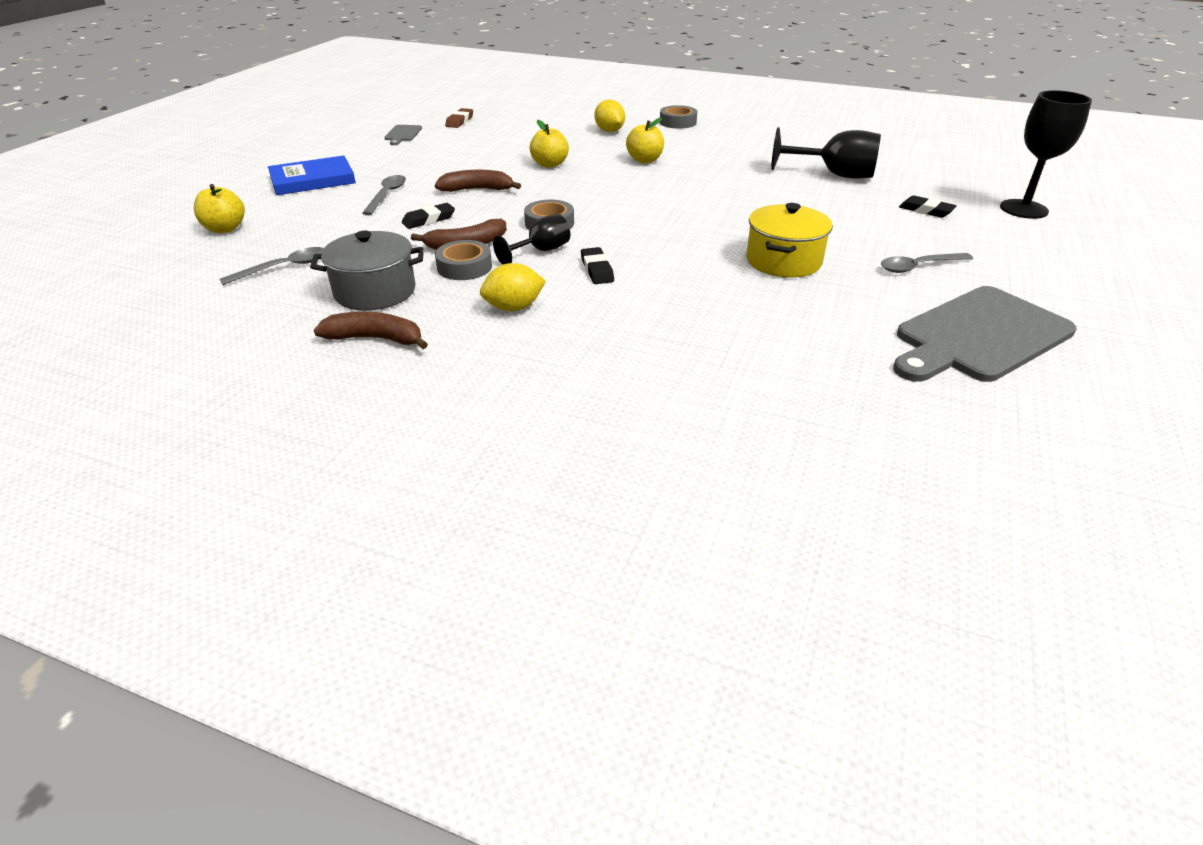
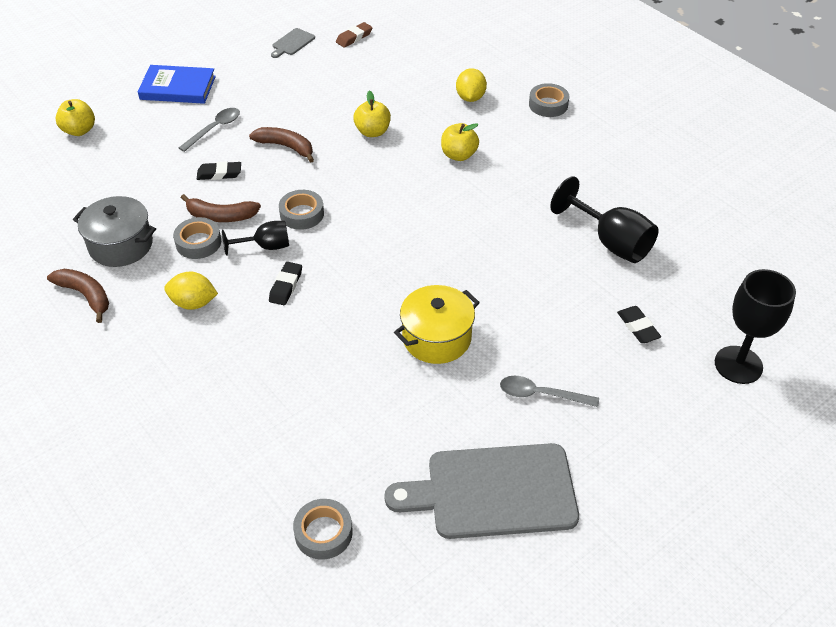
camera: 30 degrees right, 10 degrees up
(284, 268) = (85, 193): grey spoon -> none
(882, 422) = (323, 533): none -> grey tape

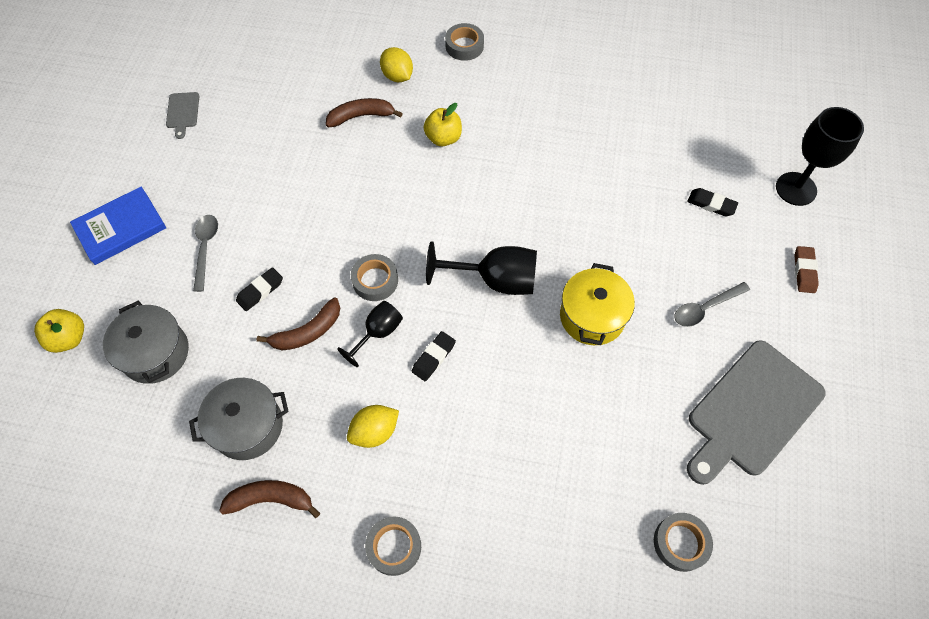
camera: 40 degrees left, 15 degrees up
(116, 169) = (155, 353): none -> grey pot
(198, 242) = (316, 371): grey tape -> grey tape (394, 547)
(286, 147) = (291, 224): brown banana -> brown banana (361, 116)
(286, 286) = (433, 357): black eraser -> black eraser turned 60 degrees clockwise
(354, 37) = (235, 73): brown eraser -> brown eraser (804, 271)
(372, 132) = (351, 160): yellow apple -> none
(611, 242) = (627, 144): black goblet -> black goblet (495, 280)

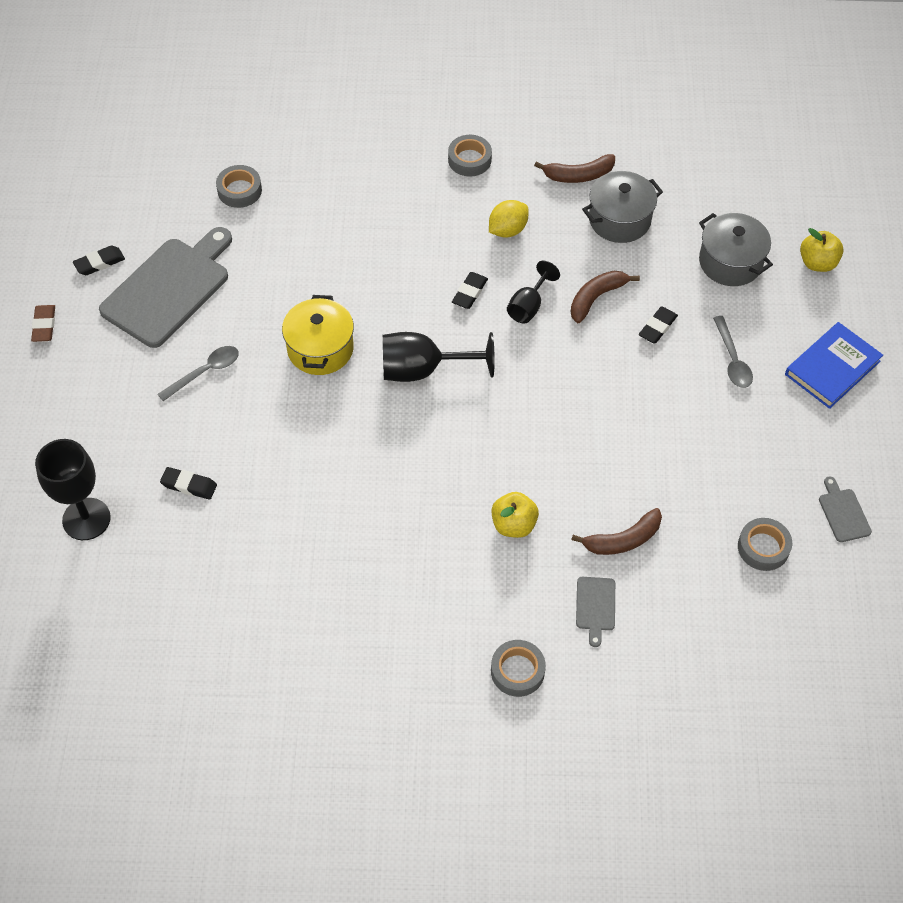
camera: 170 degrees right, 5 degrees down
(375, 280) = (546, 352): grey tape -> grey tape (763, 547)
(397, 76) = (595, 606): yellow lemon -> grey cutting board
(804, 271) = (95, 423): brown eraser -> brown eraser (44, 325)
(835, 458) = (99, 263): none -> black eraser

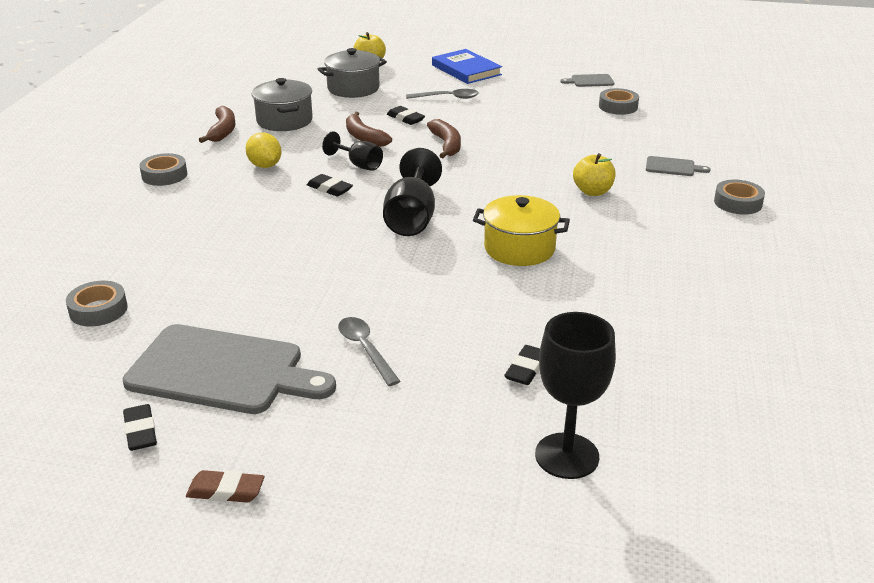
camera: 80 degrees left, 25 degrees down
(169, 289) = (222, 371): grey cutting board -> grey cutting board turned 150 degrees clockwise
(320, 349) = (363, 271): yellow pot -> yellow pot (519, 248)
(623, 540) = (609, 151): brown banana -> brown banana (446, 145)

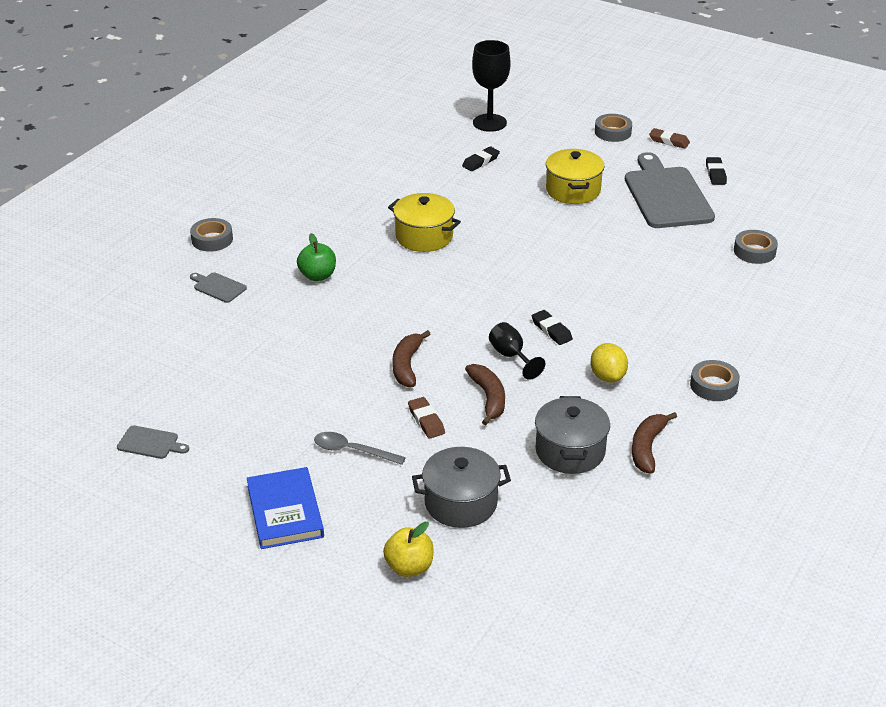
camera: 160 degrees left, 5 degrees up
(222, 371) = (666, 195): grey cutting board -> grey cutting board turned 45 degrees clockwise
(365, 349) = (573, 190): grey spoon -> yellow pot
(405, 118) = (426, 421): black eraser -> brown eraser
(412, 218) = (492, 281): black goblet -> none
(592, 191) = (317, 276): yellow apple -> green apple
(618, 106) = (172, 385): grey tape -> grey tape (613, 132)

